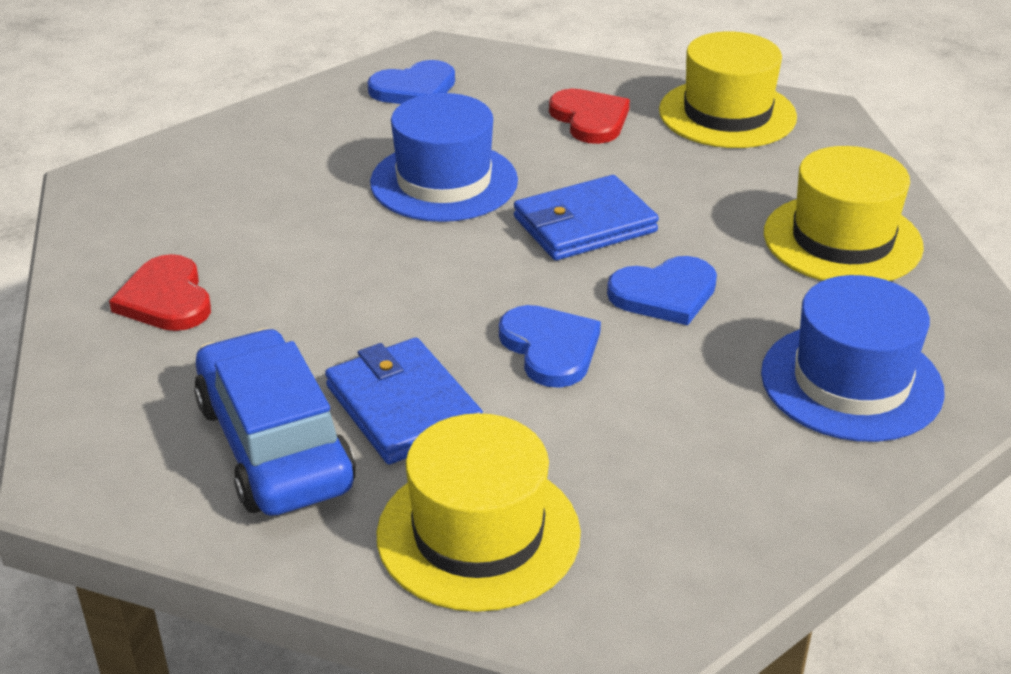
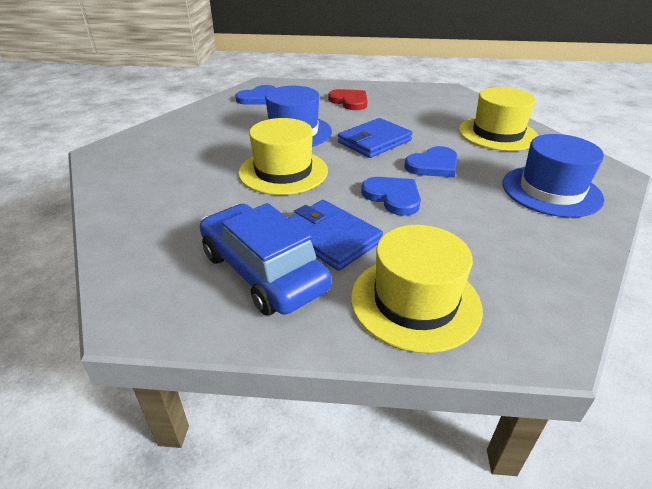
camera: 15 degrees left, 0 degrees up
(166, 299) = (163, 203): red heart -> none
(727, 114) = (410, 94): yellow hat -> yellow hat (283, 171)

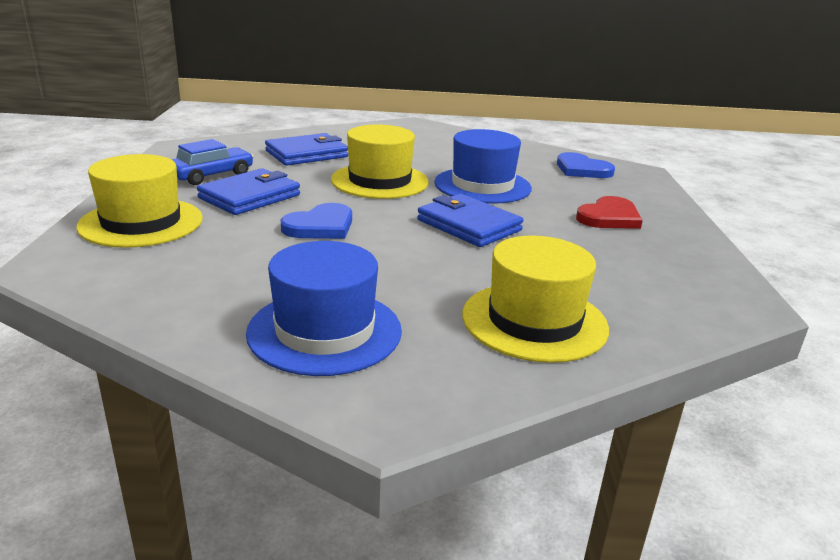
camera: 85 degrees right, 10 degrees down
(194, 211) = (306, 154): none -> blue wallet
(263, 271) = (211, 175): blue car -> blue car, size x0.64
(433, 165) = (402, 255): blue heart -> none

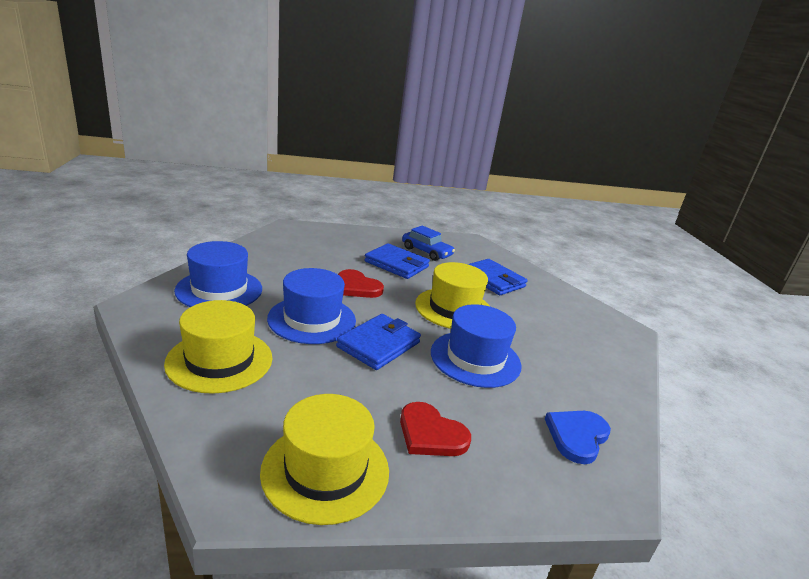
camera: 80 degrees right, 0 degrees up
(141, 222) = (346, 240): yellow hat -> yellow hat (325, 470)
(320, 226) = (357, 287): blue heart -> red heart
(416, 259) = (312, 319): none -> blue hat

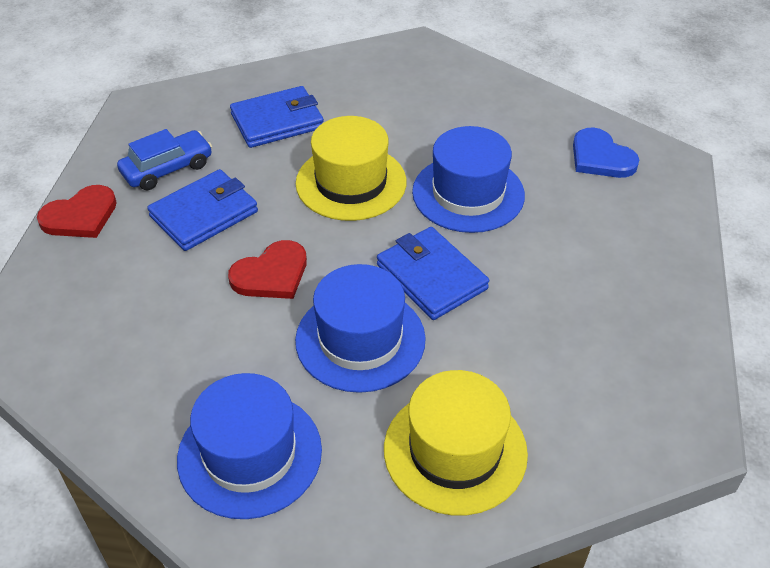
camera: 70 degrees left, 20 degrees up
(325, 470) = (652, 358): yellow hat -> none
(431, 434) = (598, 264): red heart -> red heart (80, 216)

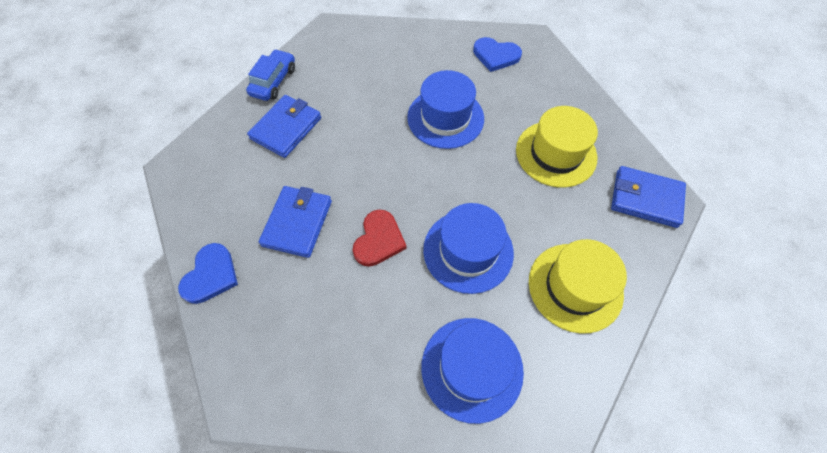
camera: 35 degrees left, 15 degrees up
(80, 216) = (211, 275): red heart -> blue heart
(167, 169) = (241, 204): blue car -> blue car (273, 81)
(351, 182) = (371, 148): yellow hat -> yellow hat (556, 153)
(431, 277) = (472, 185): blue wallet -> blue wallet (645, 199)

